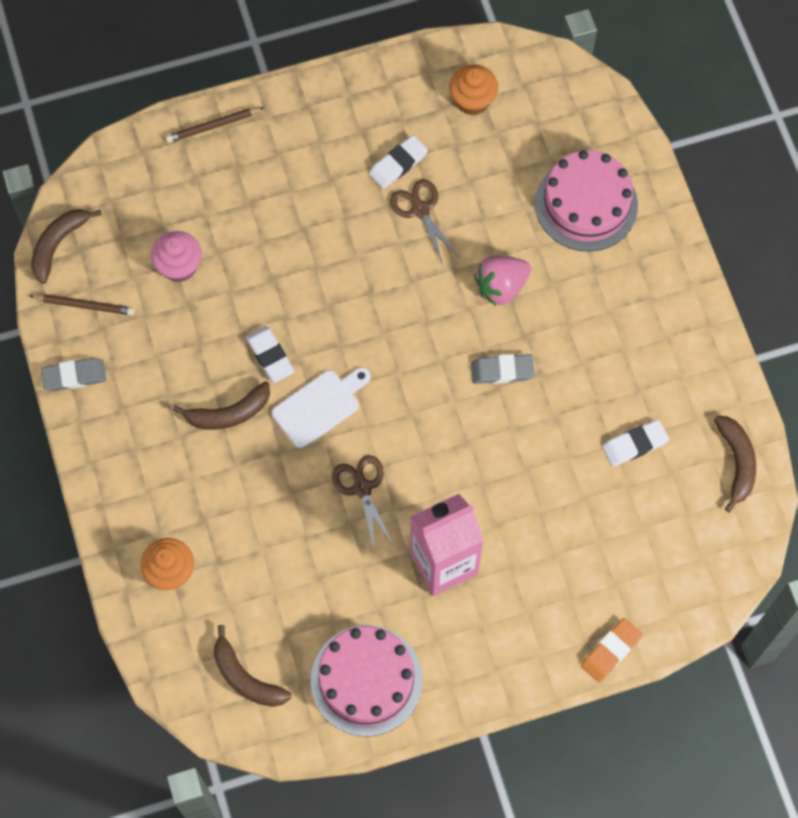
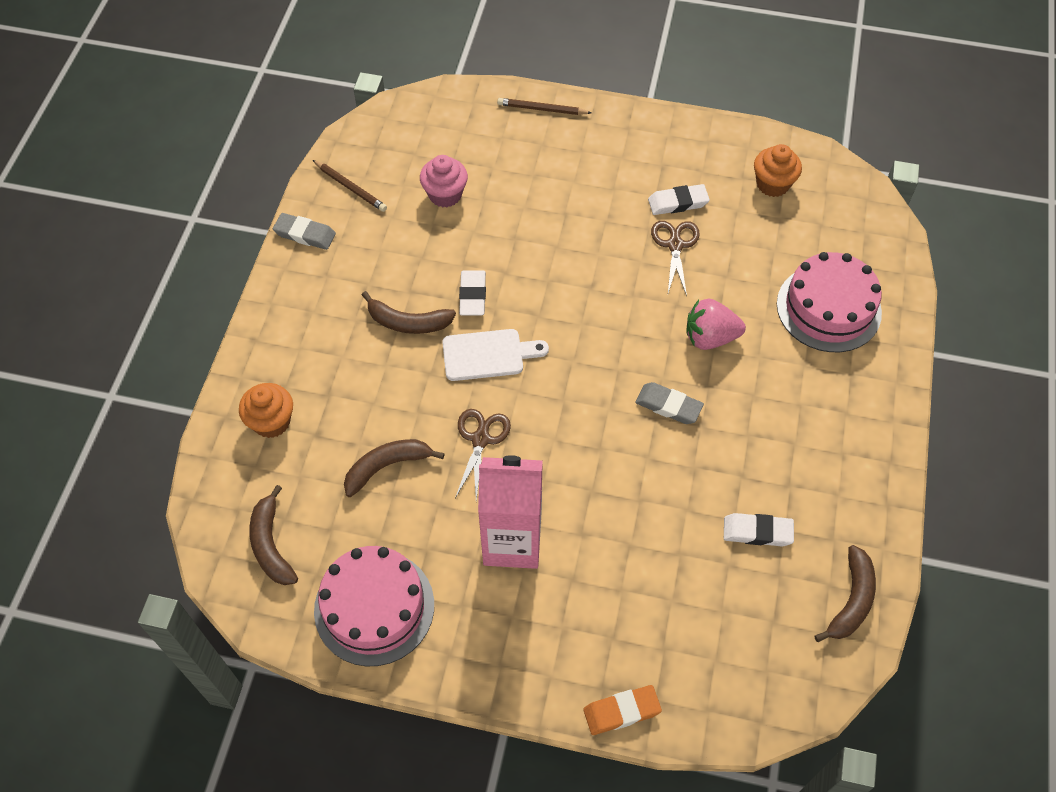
camera: 30 degrees right, 10 degrees down
(58, 244) = (362, 136): brown banana -> brown banana (387, 466)

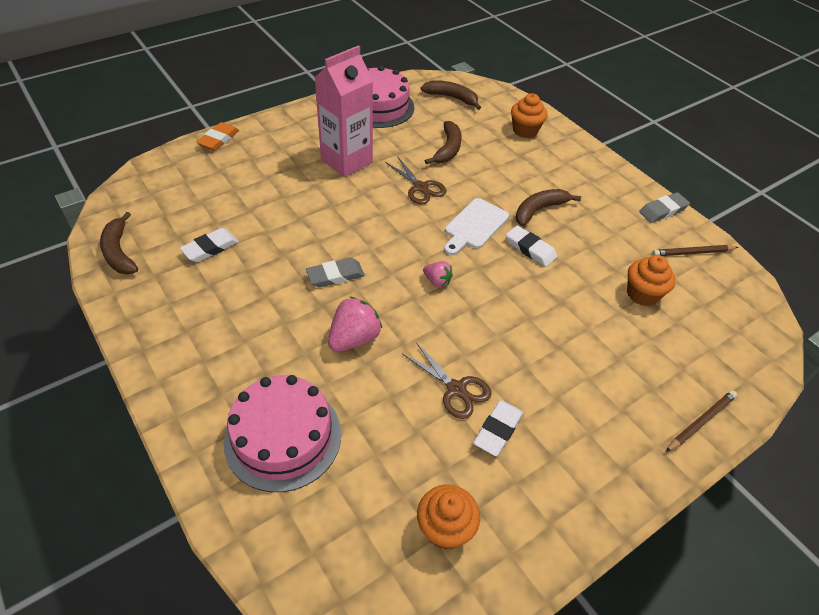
camera: 130 degrees right, 10 degrees down
(445, 194) = (642, 294): pink cupcake -> orange cupcake
(589, 331) = (437, 281): none -> pink strawberry

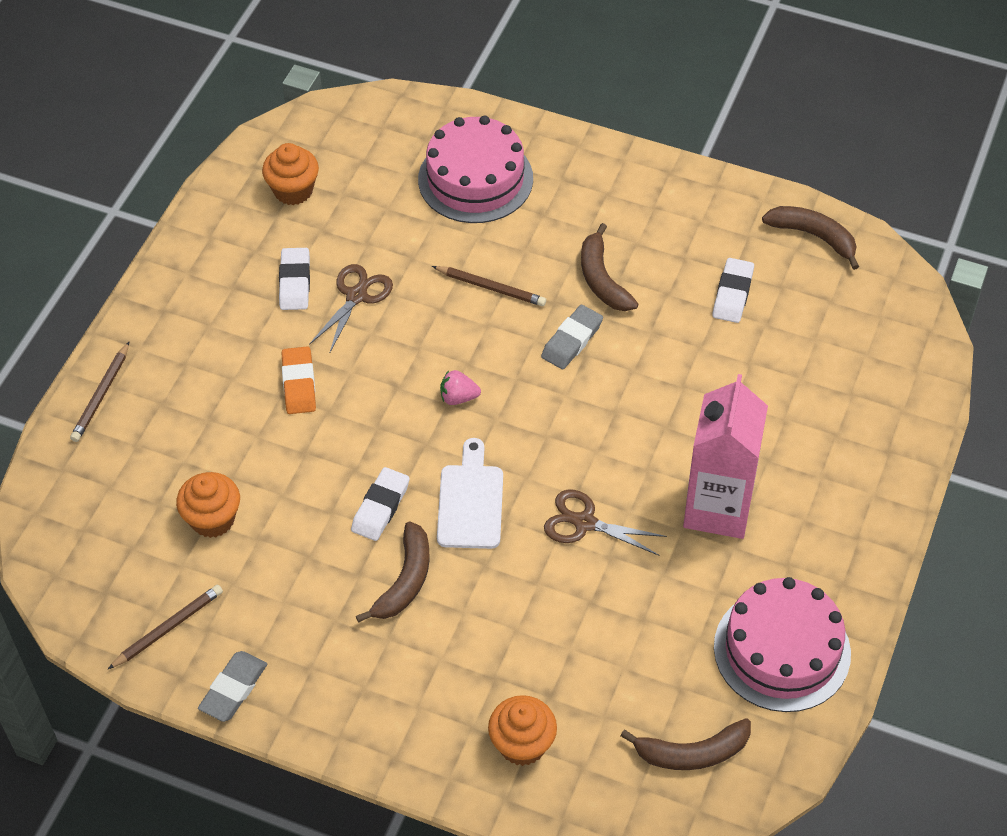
camera: 150 degrees right, 5 degrees up
(218, 139) = (913, 439): orange eraser -> orange eraser (299, 383)
(354, 338) = (491, 288): pink strawberry -> brown pencil
(448, 149) = (605, 621): brown banana -> brown banana (602, 279)
(456, 389) = (356, 296): brown scissors -> brown scissors turned 105 degrees clockwise
(530, 249) = (380, 507): white eraser -> white eraser turned 75 degrees counterclockwise

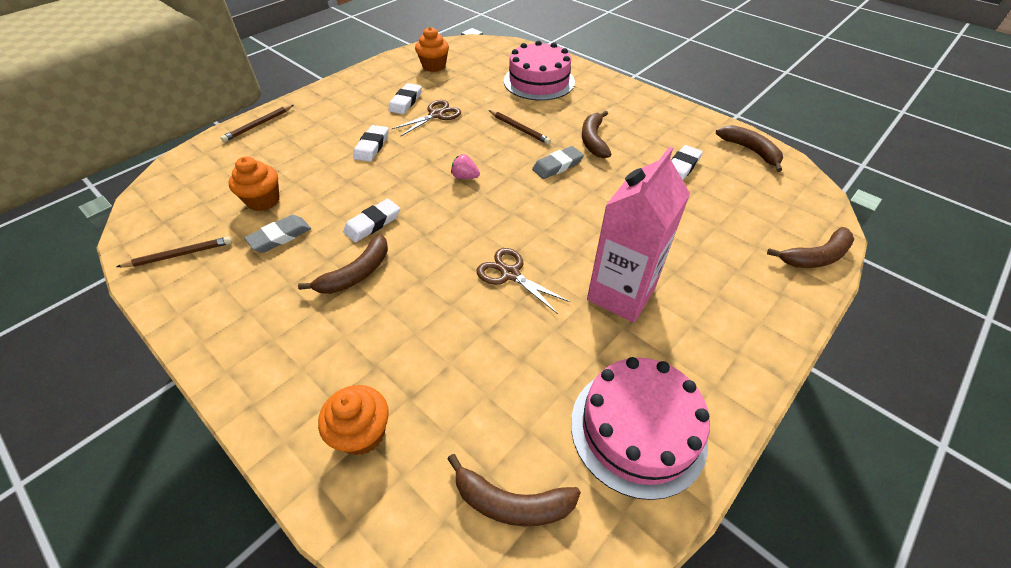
camera: 20 degrees right, 5 degrees down
(233, 689) = (184, 308): grey eraser -> grey eraser (280, 237)
(299, 383) = (372, 146): orange eraser -> white eraser
(471, 501) = (435, 237): white cutting board -> none
(918, 388) = (815, 257): none -> brown banana

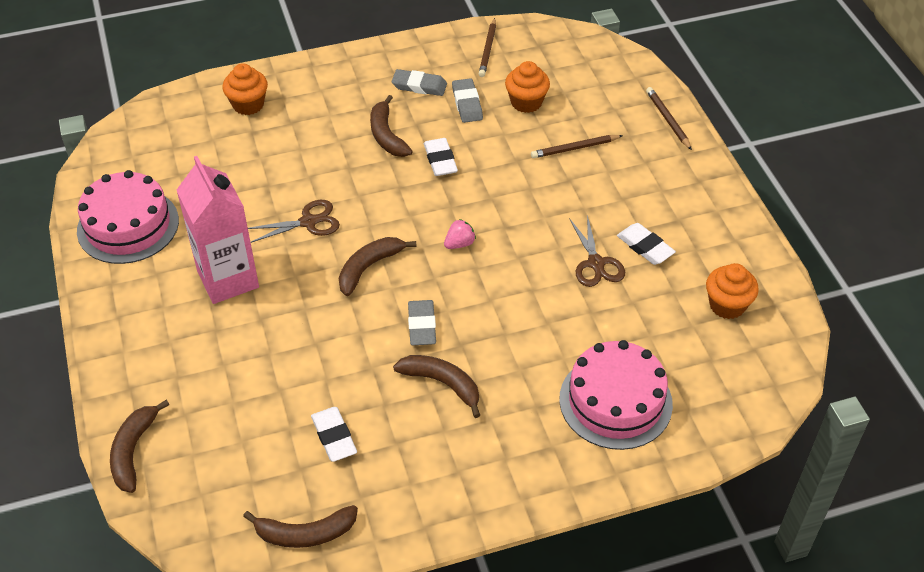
camera: 120 degrees right, 0 degrees up
(262, 282) = (419, 86): none -> grey eraser
(372, 146) = (566, 192): white eraser -> none
(511, 502) = (148, 150): brown banana -> brown banana (369, 267)
(519, 129) = (514, 326): brown pencil -> brown pencil (574, 148)

